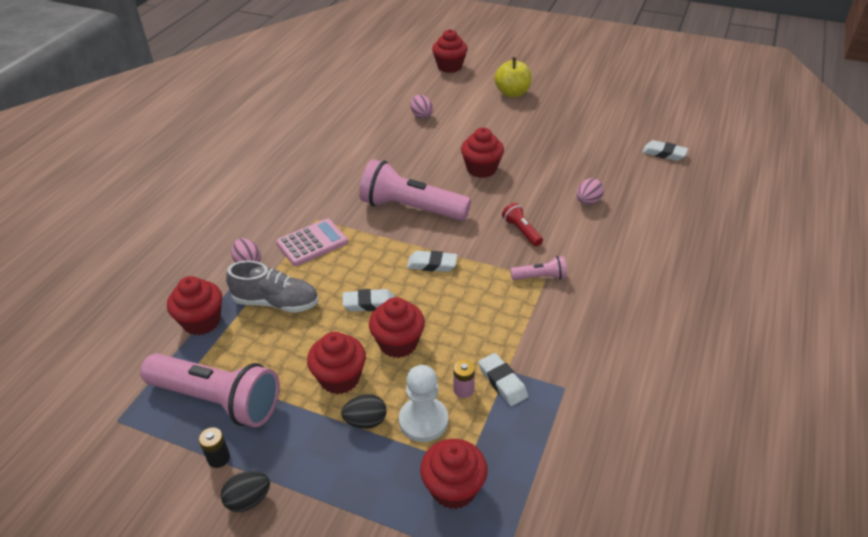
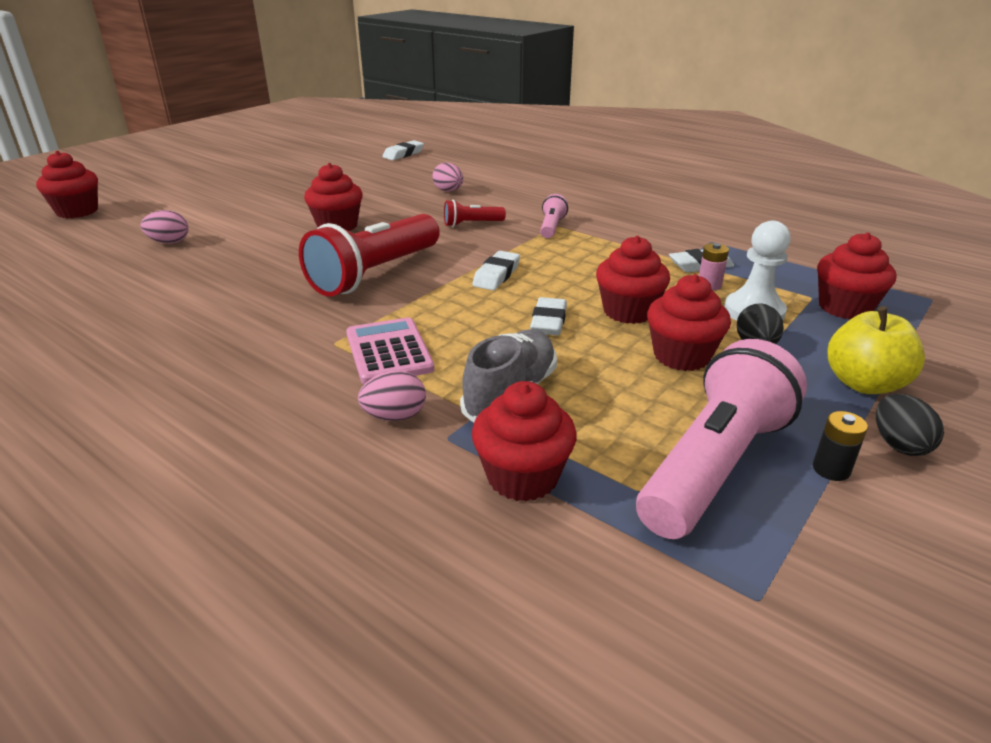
camera: 75 degrees left, 10 degrees down
(411, 208) = (375, 274): pink flashlight -> red flashlight
(512, 93) = (202, 190): yellow apple -> yellow apple (864, 384)

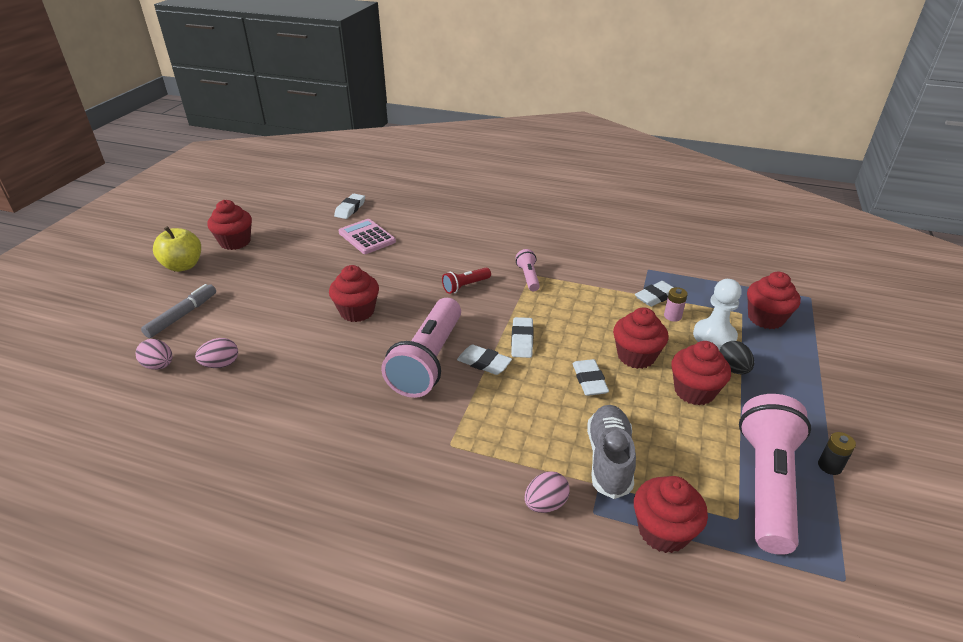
camera: 20 degrees left, 5 degrees up
(77, 211) = (94, 344): red cupcake -> red cupcake (235, 242)
(170, 204) = (182, 315): none -> grey marker
(375, 274) = (428, 361): red flashlight -> pink flashlight
(389, 352) = (497, 442): pink calculator -> pink calculator (367, 237)
(435, 286) = (484, 363): none -> white eraser
(448, 191) = (420, 249): pink egg -> pink egg (159, 365)
(864, 384) = (811, 387): yellow apple -> yellow apple (183, 266)
(899, 445) = (854, 434): black egg -> none

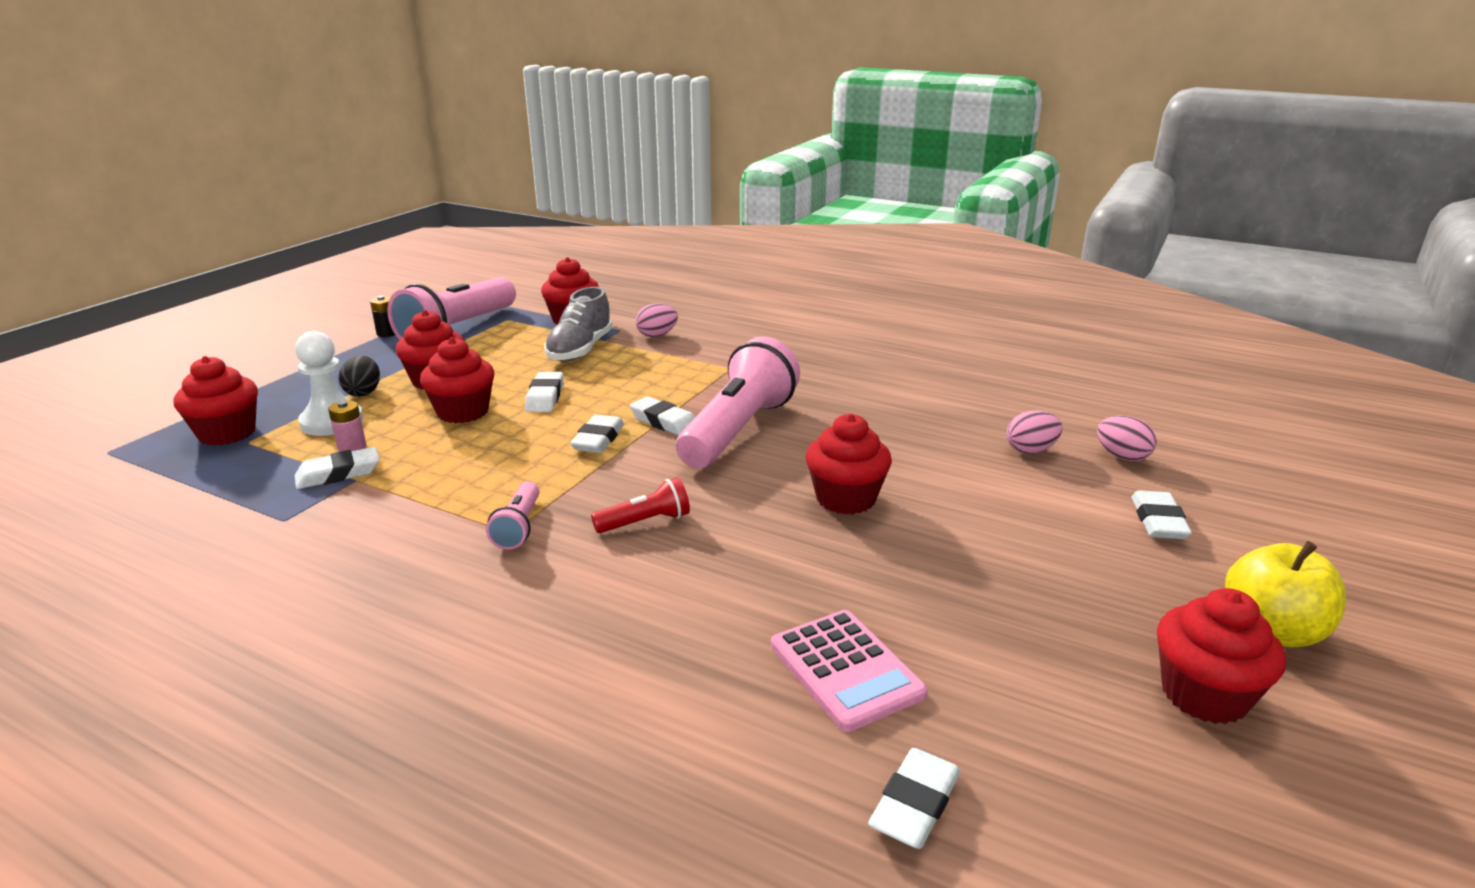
camera: 170 degrees left, 10 degrees down
(182, 315) = (1158, 521): grey marker -> white eraser

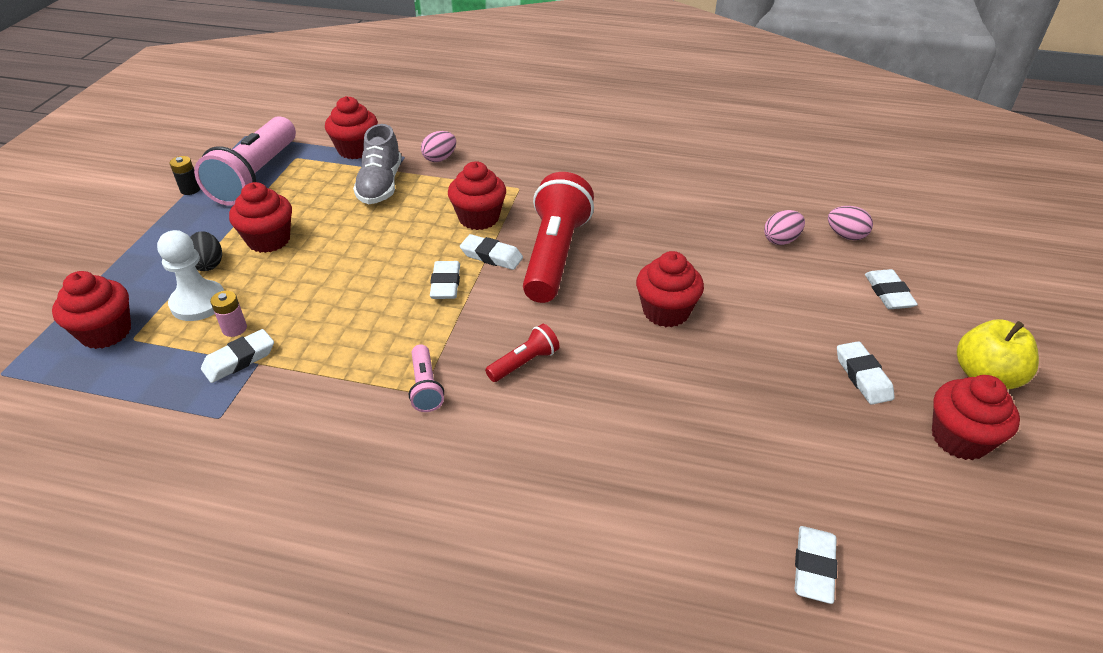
camera: 15 degrees left, 15 degrees up
(463, 412) = (313, 272): red cupcake -> red cupcake (479, 218)
(545, 397) = (377, 244): white eraser -> white eraser (863, 376)
(738, 430) = (554, 255): pink flashlight -> red flashlight
(845, 670) = (727, 469): pink calculator -> none

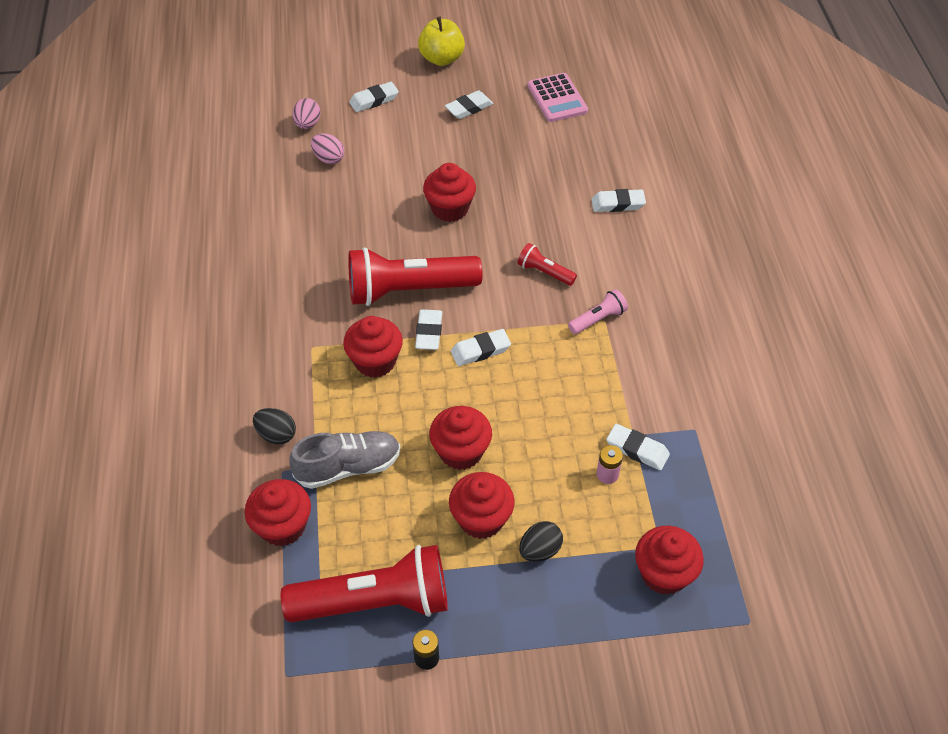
camera: 110 degrees left, 10 degrees up
(198, 303) = (592, 523): white pawn -> none
(256, 176) = (375, 601): pink flashlight -> red flashlight
(440, 158) = (276, 435): pink egg -> black egg
(813, 567) = (626, 118): white eraser -> white eraser (618, 204)
(878, 486) = (557, 98): none -> pink calculator
(959, 438) = (502, 69): red cupcake -> red cupcake (461, 452)

